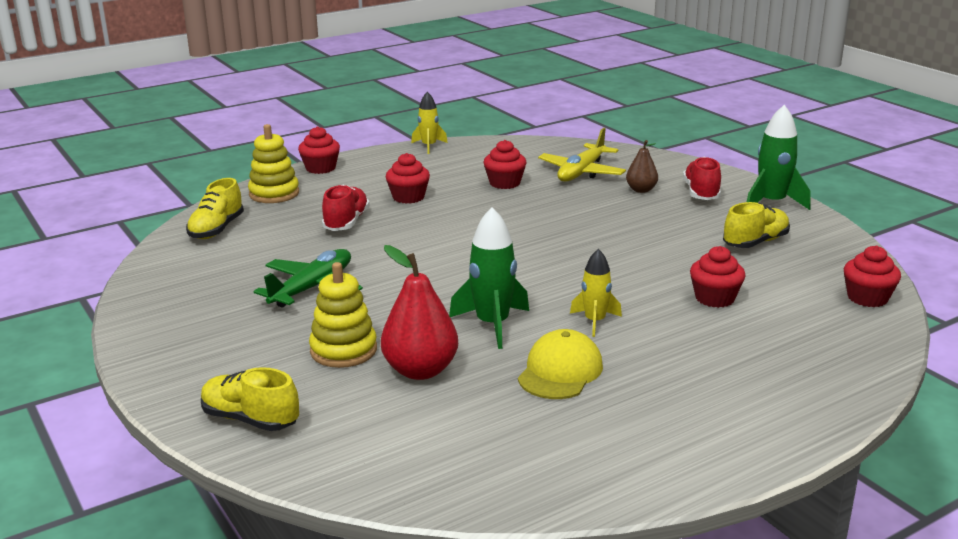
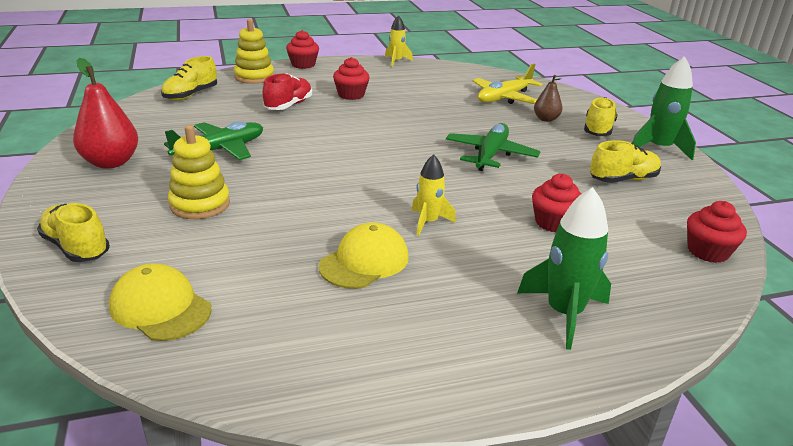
camera: 15 degrees right, 5 degrees up
(395, 455) = (160, 307): none -> yellow cap
(420, 370) = (246, 234): red pear -> red pear (111, 162)
(492, 324) = (337, 207): green rocket -> green rocket (564, 313)
(504, 183) = (435, 96): red cupcake -> none
(609, 240) = (490, 155): none -> green plane
(701, 193) = (598, 130): red shoe -> yellow shoe

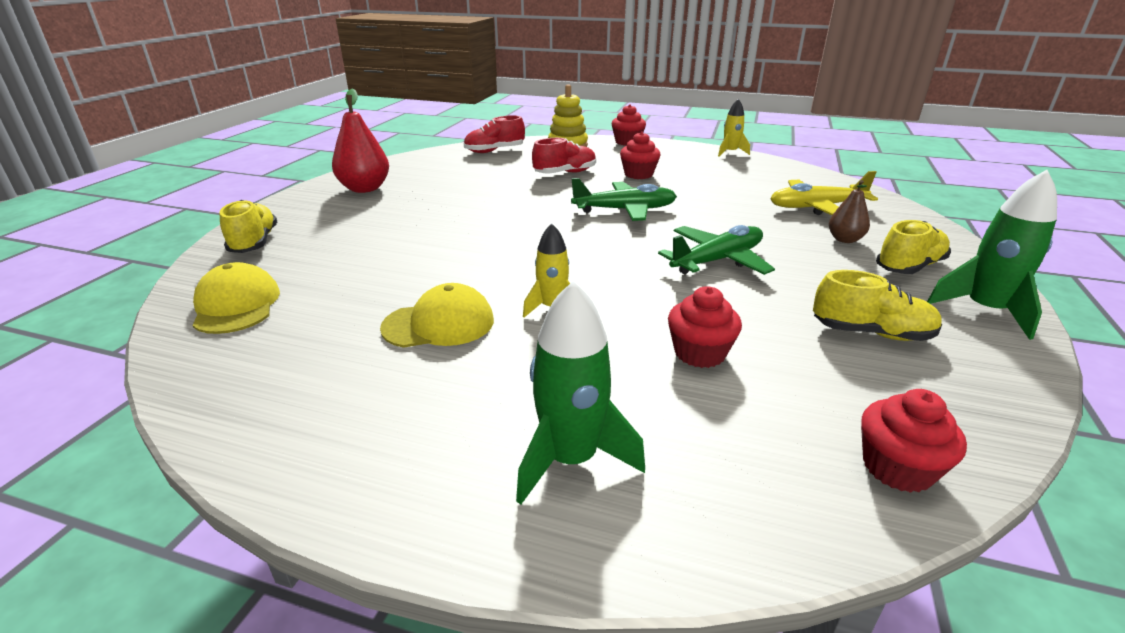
camera: 35 degrees right, 0 degrees up
(191, 95) = (494, 151): yellow shoe -> red shoe
(200, 204) = (379, 235): yellow stacking toy -> none
(220, 150) = (456, 197): green plane -> green plane (625, 210)

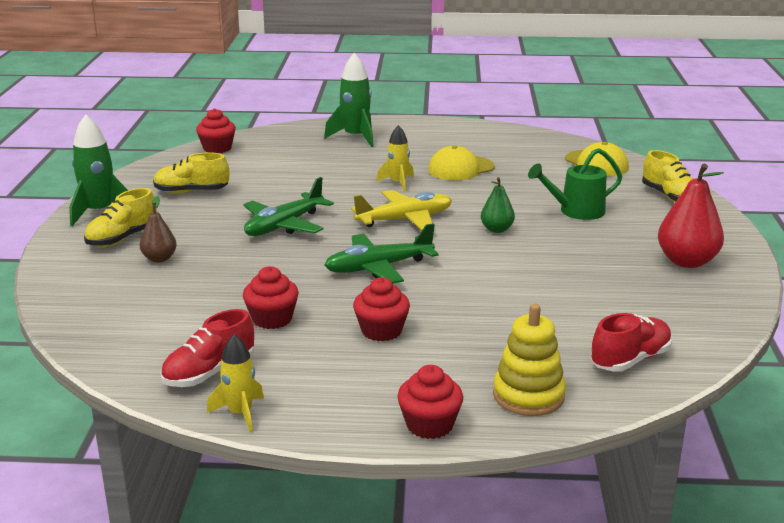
camera: 165 degrees right, 5 degrees down
(382, 239) = (576, 211): none -> green watering can
(487, 230) = (496, 229): none -> green pear
(565, 173) = (482, 320): red shoe -> red shoe (209, 373)
(699, 353) = (300, 172): red cupcake -> red cupcake (272, 319)
(816, 207) = (162, 298): yellow plane -> yellow plane (405, 220)

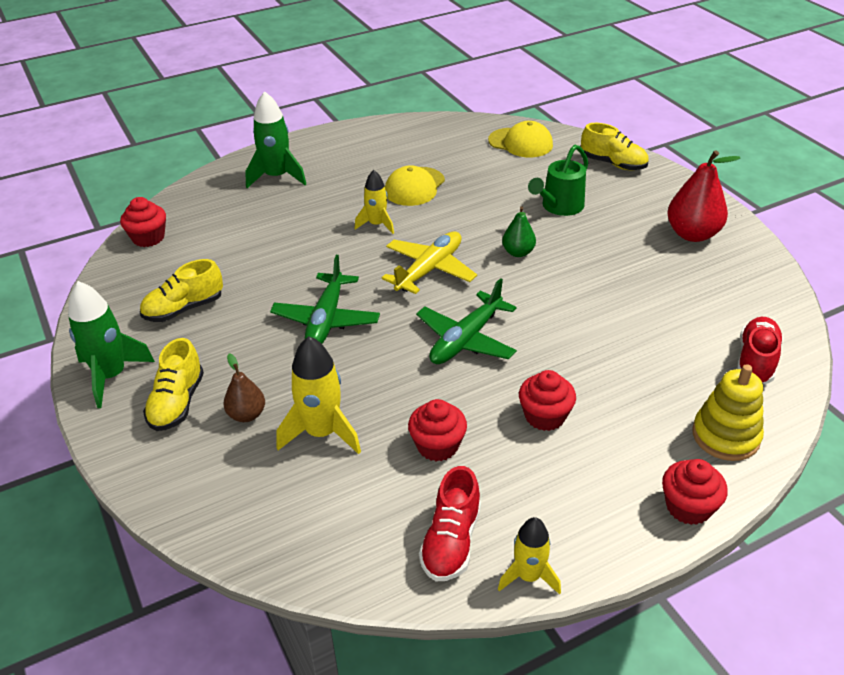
camera: 30 degrees left, 15 degrees up
(197, 284) = (322, 433): none -> yellow rocket

